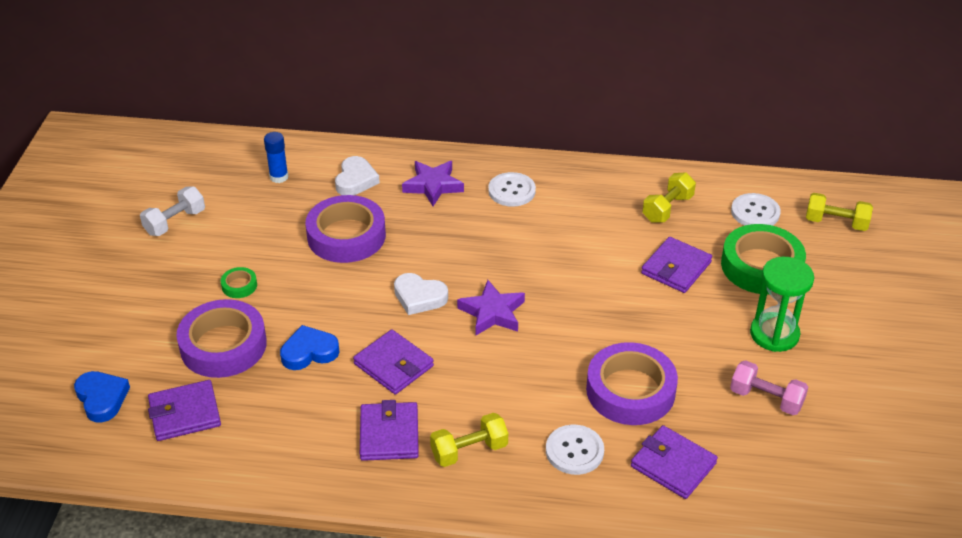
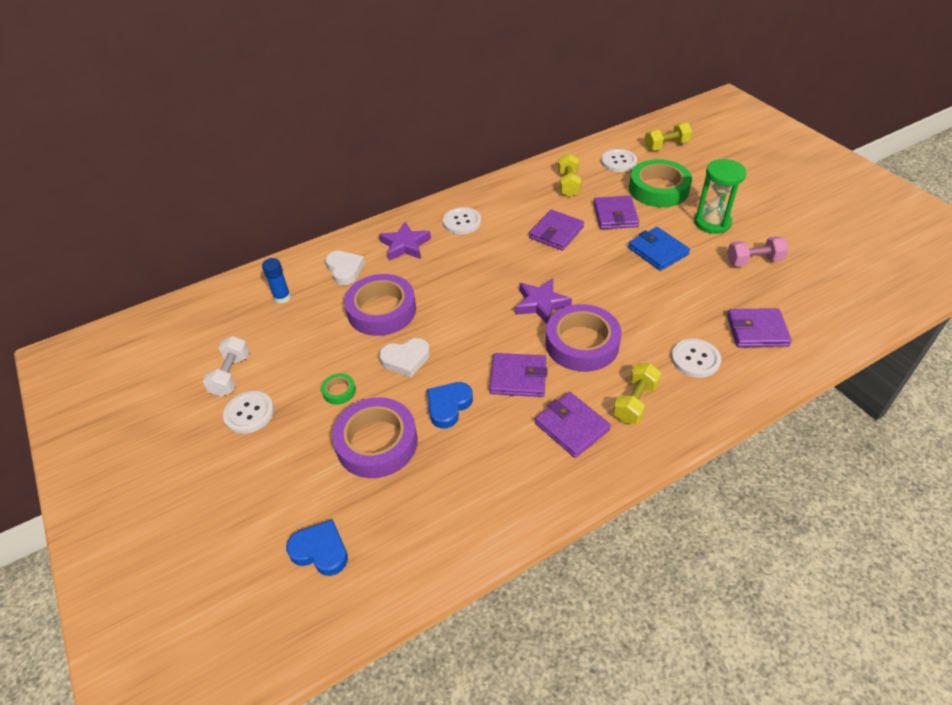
camera: 35 degrees left, 5 degrees up
(157, 262) = (249, 413): none -> white button
(185, 413) = (405, 515): purple wallet -> purple wallet (556, 233)
(419, 297) = (481, 322): white heart -> white heart (406, 359)
(630, 390) = (680, 301): purple tape -> purple tape (582, 343)
(673, 329) = (657, 251): none -> blue wallet

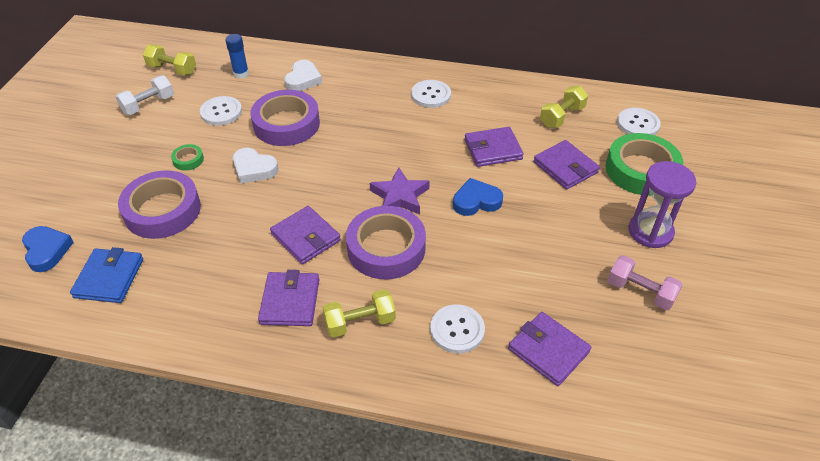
camera: 40 degrees right, 0 degrees up
(249, 413) = (125, 136): white button -> white button (221, 112)
(405, 245) = (366, 87): purple star -> none
(448, 406) = (234, 221): blue heart -> blue heart (476, 201)
(615, 215) = (565, 167): purple wallet -> purple wallet turned 75 degrees counterclockwise
(657, 251) = (558, 221): blue wallet -> blue wallet (109, 278)
(666, 146) = (709, 137): yellow dumbbell -> yellow dumbbell (172, 69)
(712, 222) = (650, 232): green hourglass -> purple hourglass

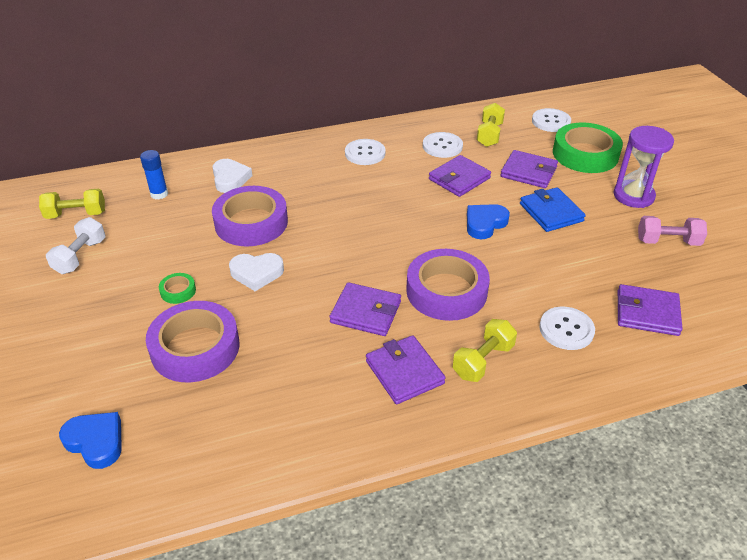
camera: 30 degrees left, 5 degrees down
(109, 278) = (197, 435): blue wallet -> blue wallet (551, 212)
(221, 112) = (171, 235): white button -> white button (442, 146)
(399, 196) = (417, 244): purple star -> none

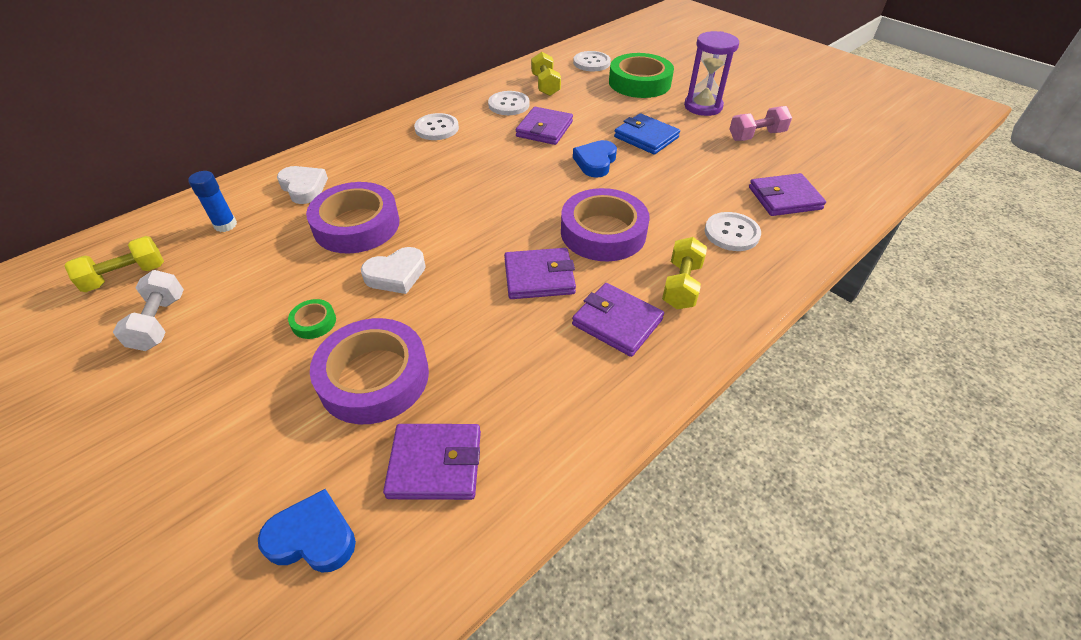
camera: 25 degrees left, 5 degrees up
(528, 172) = (602, 108): purple wallet -> purple wallet (435, 464)

